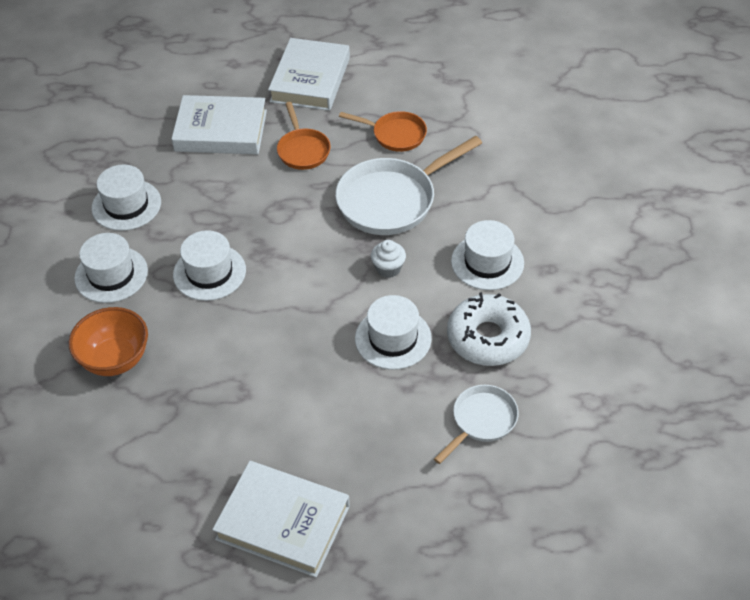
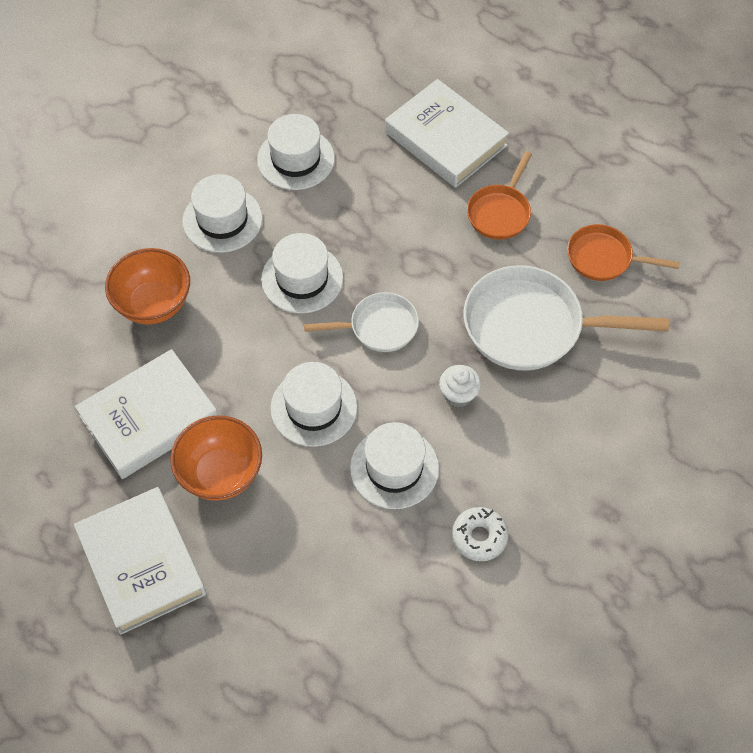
camera: 40 degrees right, 10 degrees up
(279, 426) = (221, 474): none -> orange bowl
(310, 80) = (580, 140): white book -> white book (149, 418)
(395, 135) = (604, 258): orange pan -> orange pan turned 135 degrees clockwise
(481, 421) = (391, 613): white pan -> white pan (379, 327)
(487, 262) = (557, 460): white hat -> white hat (313, 407)
(488, 338) = (479, 537): white donut -> white donut, size x0.57

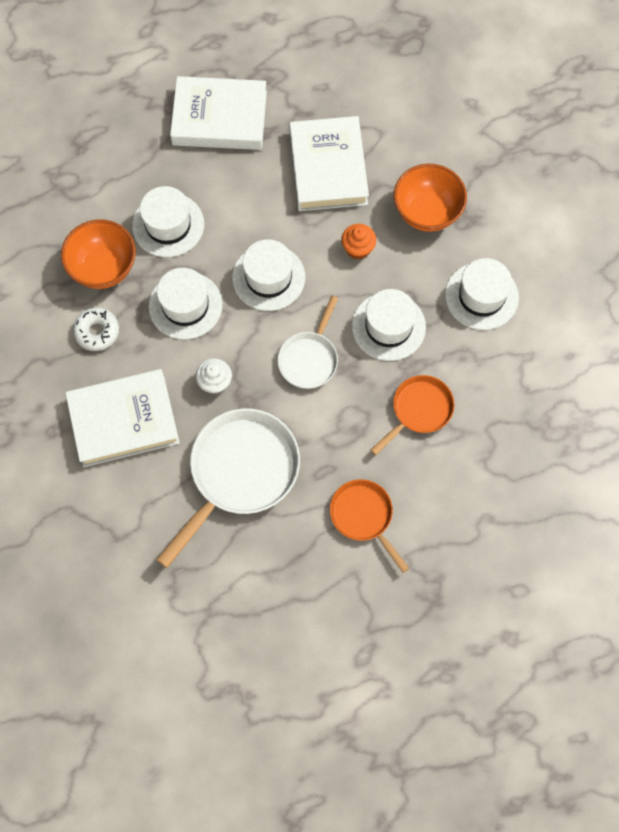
camera: 120 degrees right, 10 degrees up
(221, 474) = (254, 193): orange bowl -> orange bowl (104, 268)
(232, 344) = (358, 249): none -> orange cupcake
(296, 159) = (515, 382): white hat -> white hat (168, 225)
(445, 139) = (469, 518): white book -> white book (124, 420)
(604, 258) = (267, 573): orange pan -> orange pan (419, 410)

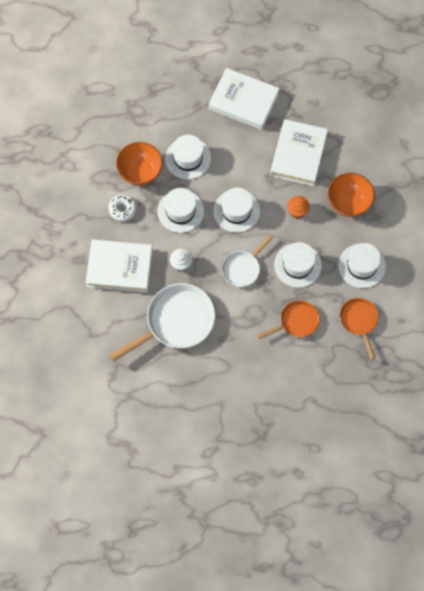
camera: 20 degrees right, 0 degrees up
(363, 516) = (239, 373): orange pan -> orange pan (359, 321)

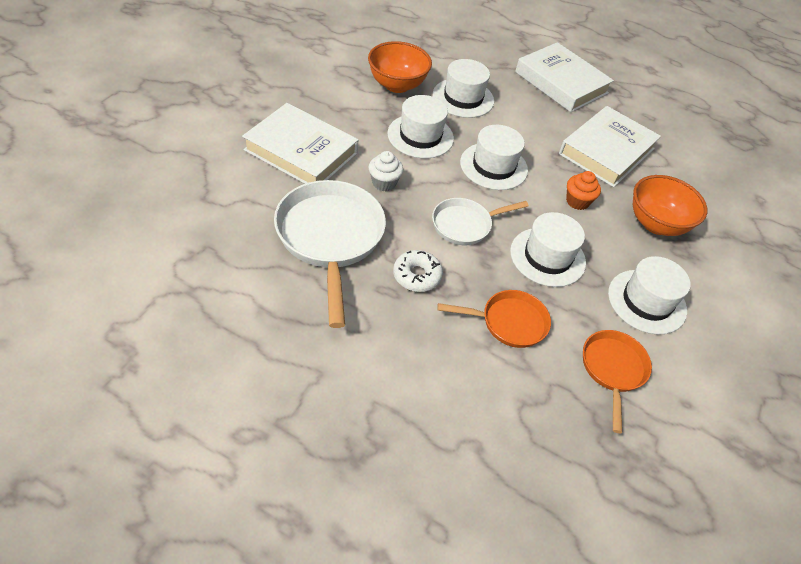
camera: 20 degrees right, 20 degrees down
(123, 209) = (350, 105): white donut -> white donut (417, 276)
(176, 322) = (330, 238): white pan -> white pan turned 90 degrees counterclockwise

